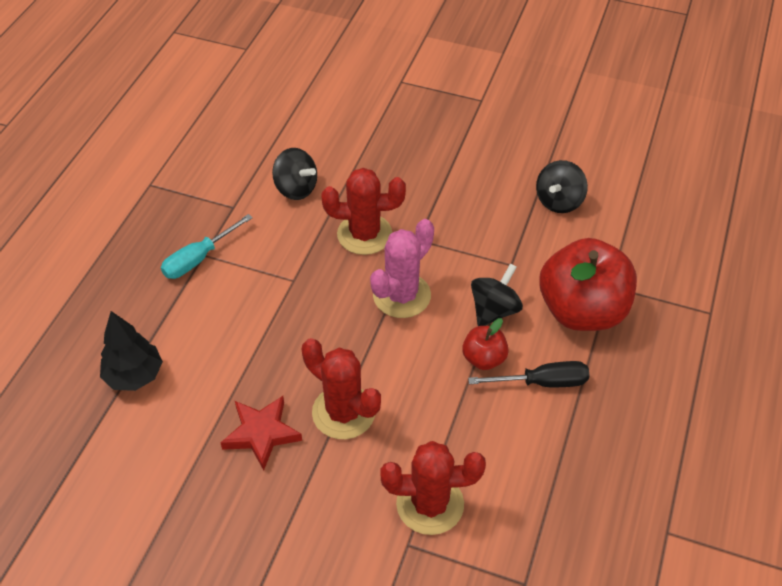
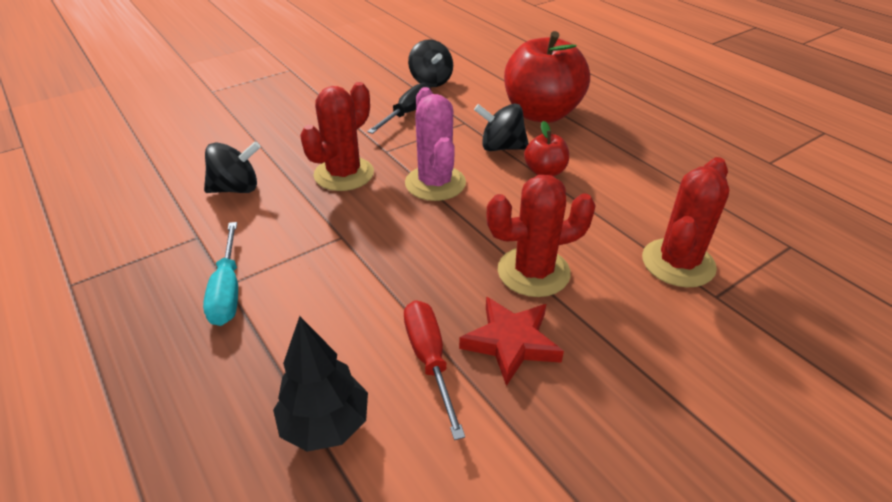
camera: 55 degrees left, 10 degrees down
(215, 397) = (429, 360): none -> red screwdriver
(494, 310) = (501, 147): black spinning top -> black spinning top turned 60 degrees counterclockwise
(542, 382) = (593, 156): black screwdriver -> black screwdriver (407, 113)

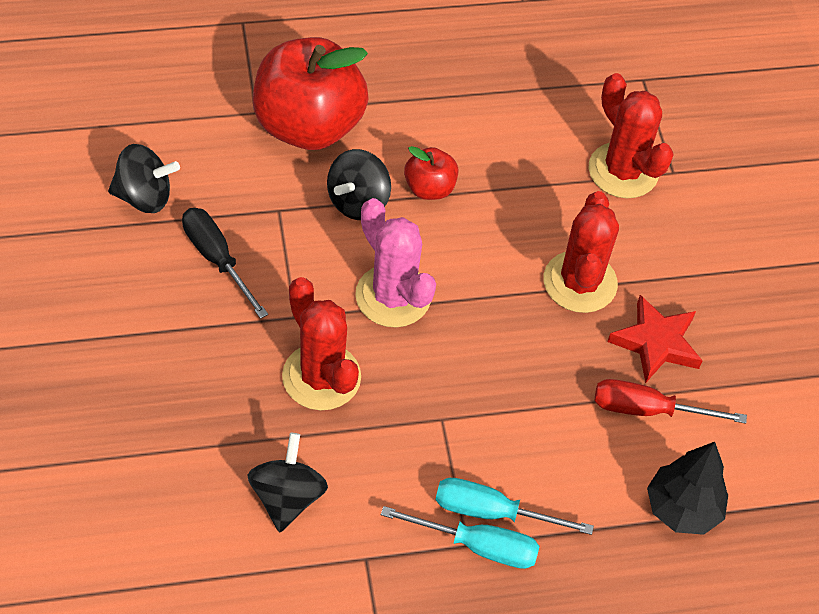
camera: 70 degrees left, 15 degrees up
(264, 289) = (492, 512): none -> turquoise screwdriver
(435, 183) = (393, 296): pink cactus -> pink cactus turned 45 degrees clockwise

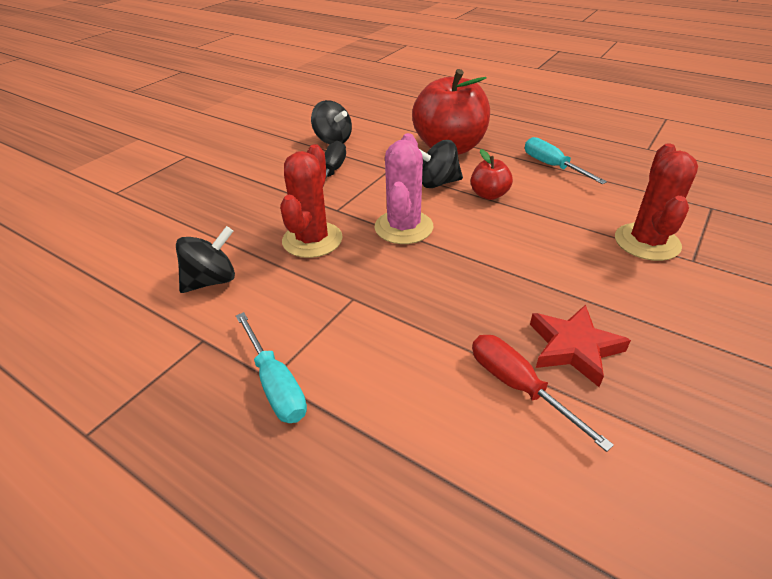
camera: 50 degrees right, 15 degrees down
(492, 512) = (313, 371): turquoise screwdriver -> turquoise screwdriver (552, 166)
(580, 282) = (544, 281): red cactus -> none
(682, 509) = (471, 483): black tree -> none

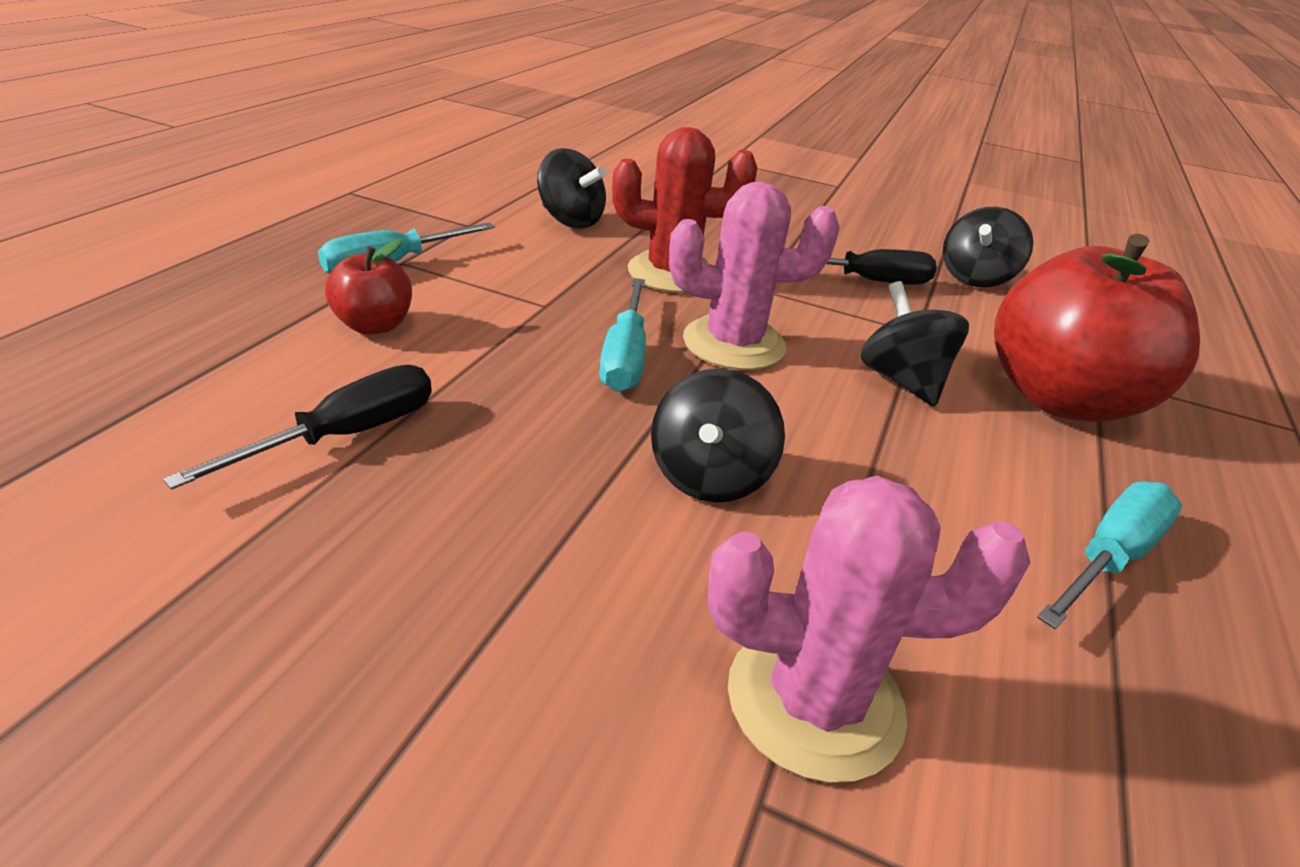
camera: 75 degrees right, 5 degrees down
(420, 268) = (625, 357): none -> turquoise screwdriver
(489, 195) = (896, 442): red apple -> red apple (374, 325)
(518, 387) = (345, 435): red screwdriver -> black screwdriver
(526, 250) = (709, 477): none -> black spinning top
(573, 347) = (423, 506): red star -> none
(647, 242) = (815, 700): red cactus -> pink cactus

